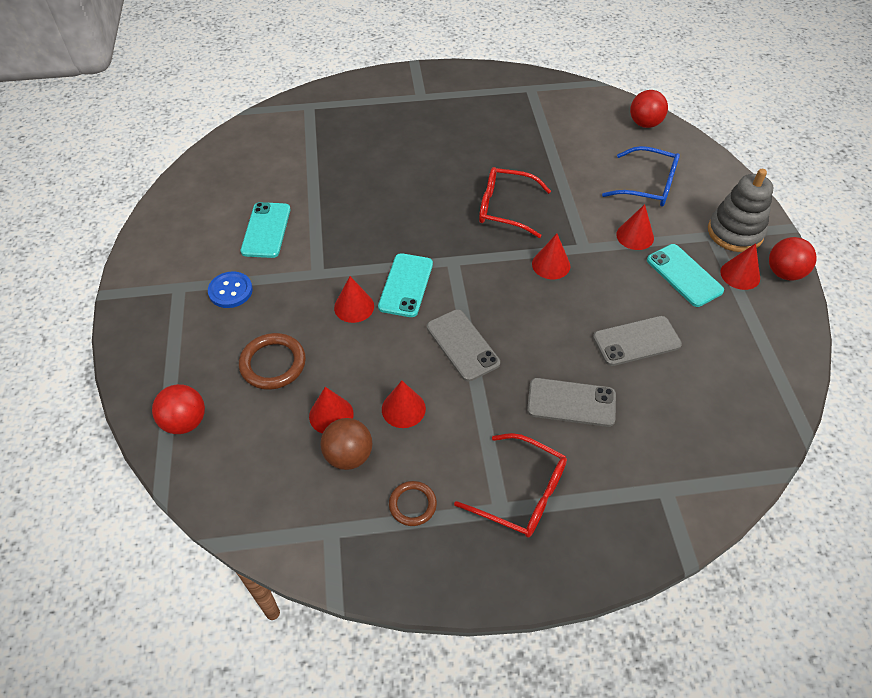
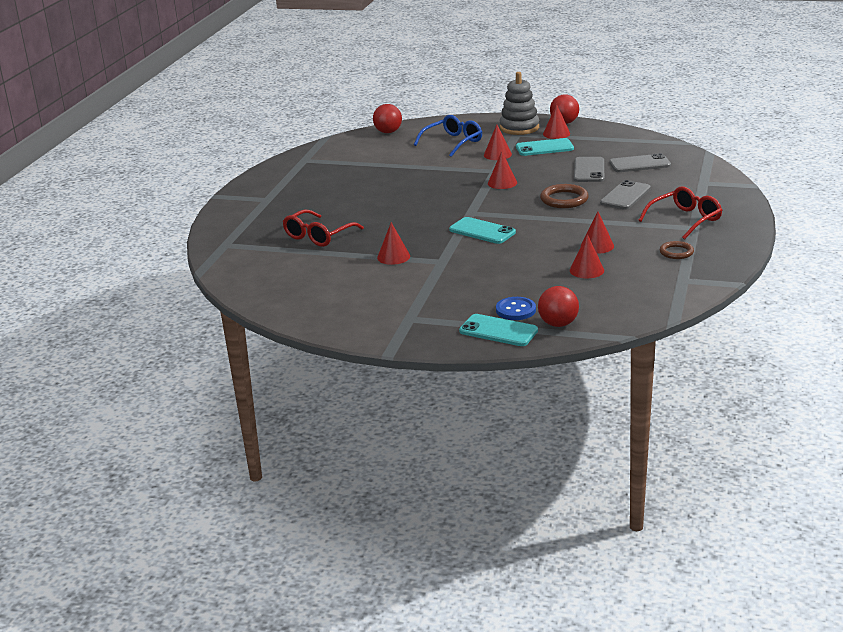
camera: 65 degrees left, 25 degrees down
(230, 291) = (432, 297): blue button -> blue button (515, 310)
(266, 230) = (373, 277): turquoise phone -> turquoise phone (498, 331)
(273, 364) = (524, 286): brown ring -> brown ring (564, 199)
(348, 455) = (626, 268): brown ball -> none
(354, 306) = (489, 251): red cone -> red cone (393, 257)
(462, 345) = (554, 220): grey phone -> grey phone (639, 164)
(505, 208) = (432, 188): red glasses -> red glasses (318, 236)

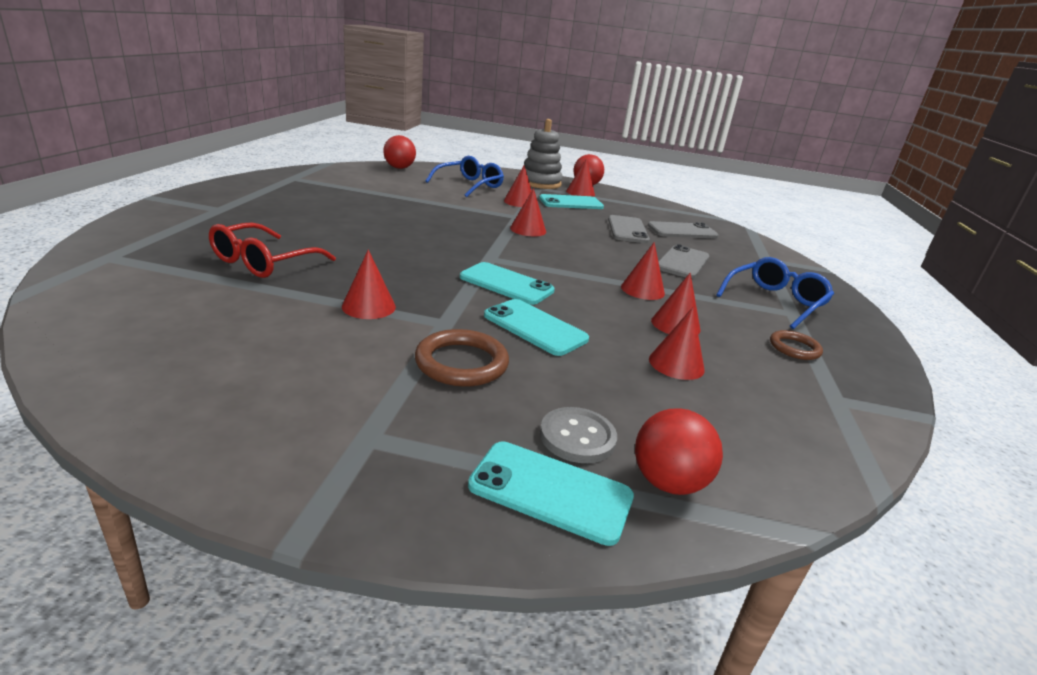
camera: 10 degrees left, 0 degrees up
(499, 258) = (535, 327): none -> turquoise phone
(515, 310) = (577, 437): blue button -> grey button
(564, 199) = (608, 257): brown ring -> brown ring (461, 363)
(582, 223) = (642, 290): none -> red cone
(685, 220) = (775, 301): red glasses -> blue glasses

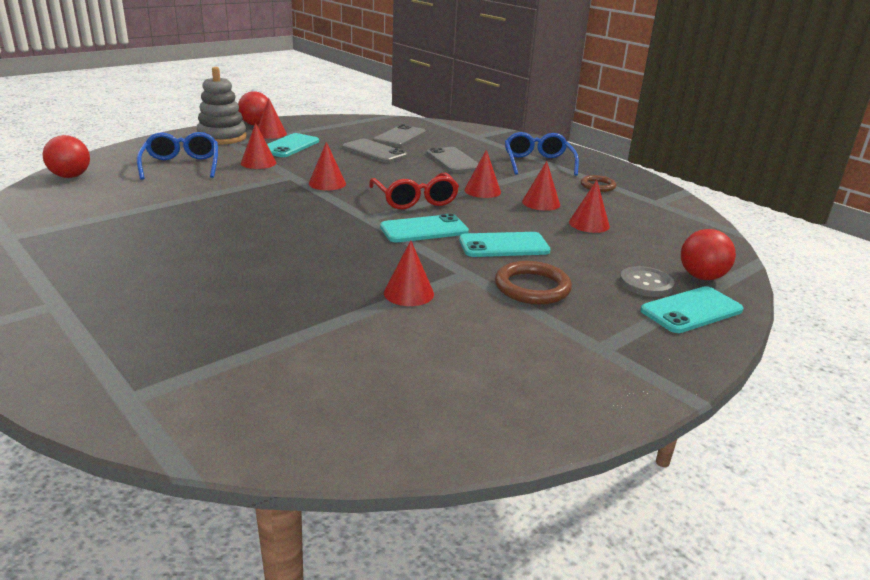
camera: 50 degrees left, 0 degrees up
(264, 262) = (256, 315): red glasses -> red glasses (415, 200)

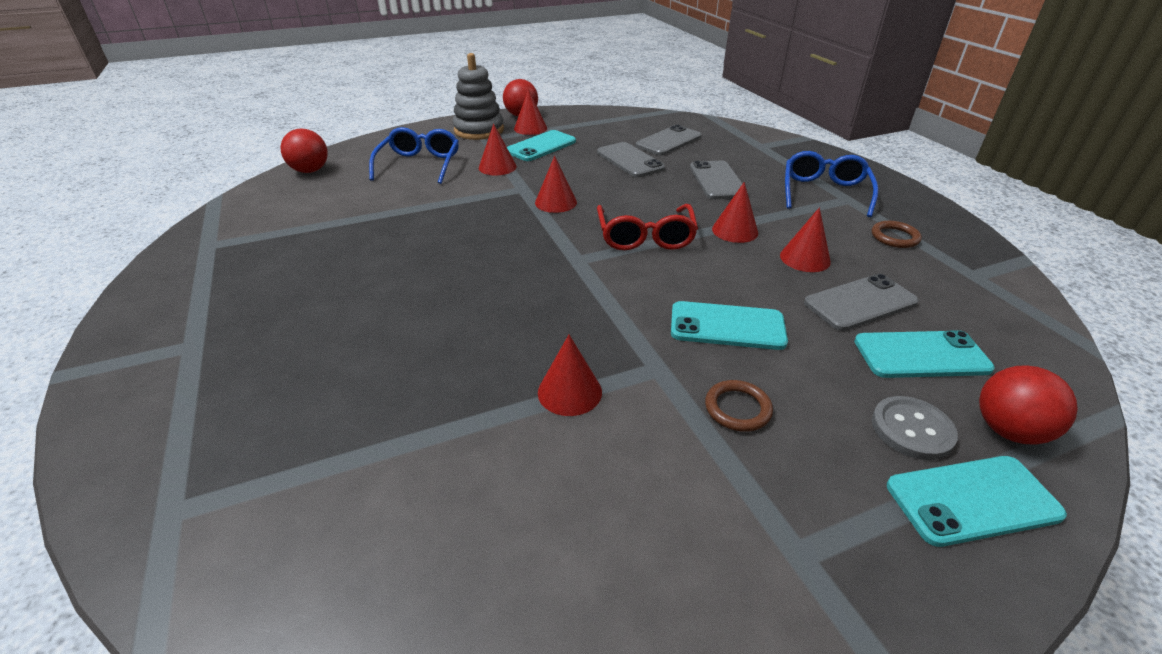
camera: 20 degrees right, 10 degrees up
(424, 229) = (635, 286): turquoise phone -> turquoise phone (921, 355)
(532, 287) = (737, 408): brown ring -> brown ring, size x0.64
(589, 224) = (860, 303): red cone -> grey phone

